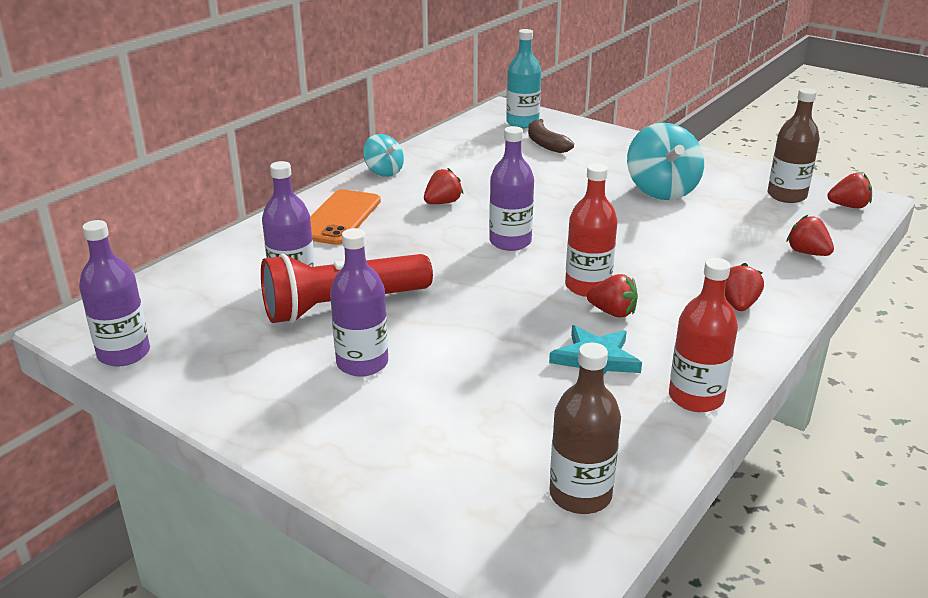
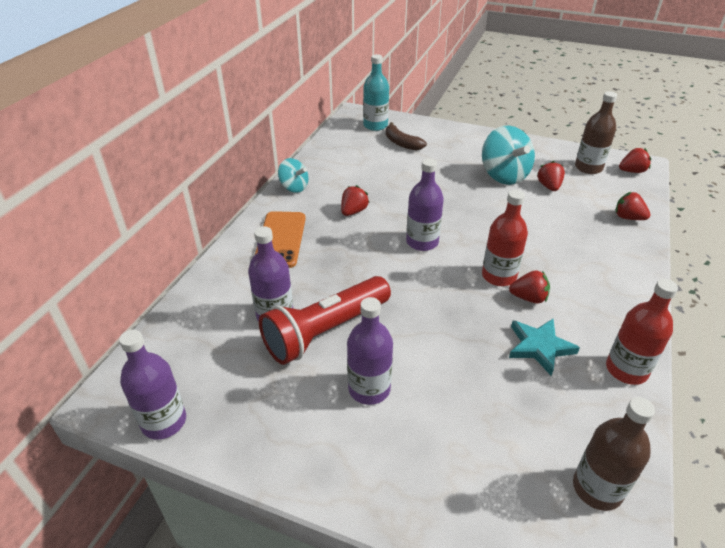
camera: 15 degrees left, 10 degrees up
(738, 304) = (609, 274): red strawberry -> red strawberry (549, 186)

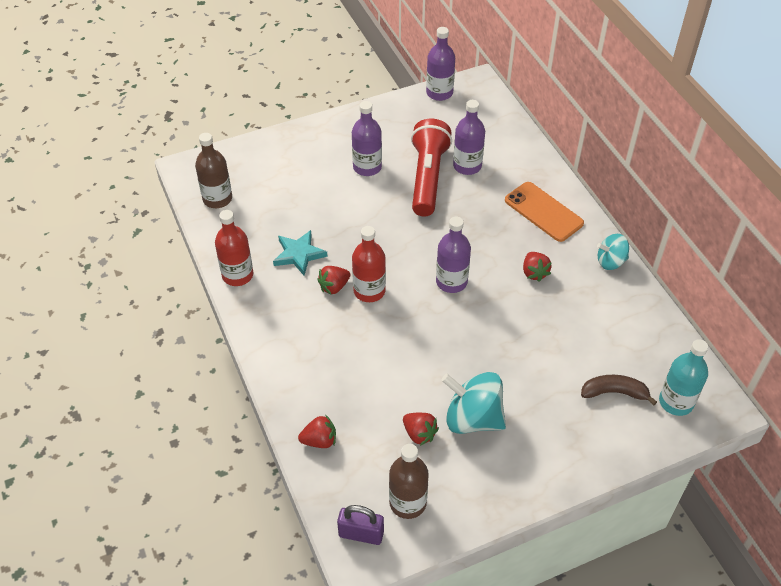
camera: 135 degrees right, 10 degrees up
(632, 171) = (361, 534): red strawberry -> purple padlock

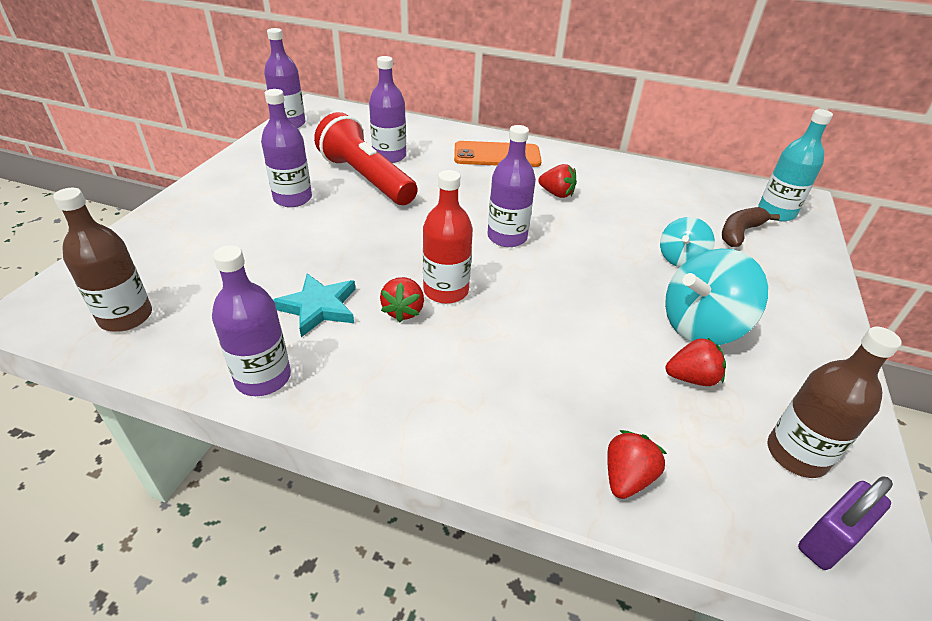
camera: 50 degrees left, 10 degrees down
(237, 275) = (263, 377): red bottle -> purple bottle
(610, 261) = (591, 159): turquoise spinning top -> turquoise spinning top (680, 259)

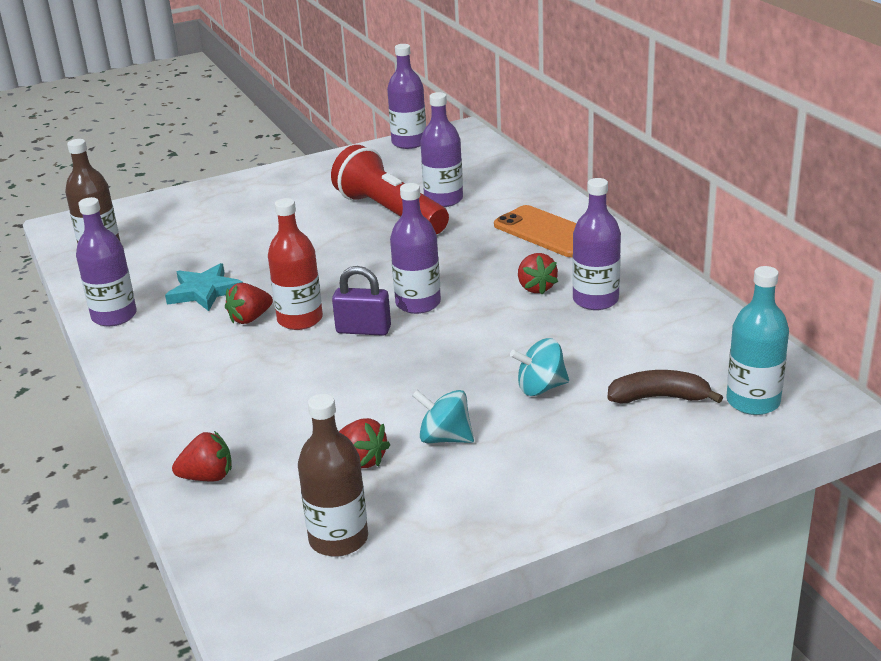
camera: 50 degrees right, 10 degrees down
(292, 198) = (308, 209): purple bottle -> purple bottle (595, 300)
(366, 178) = (390, 213): red flashlight -> red flashlight turned 45 degrees counterclockwise
(701, 326) = (445, 438): turquoise spinning top -> turquoise spinning top, size x0.59
(828, 540) = (260, 581): purple padlock -> purple padlock (363, 330)

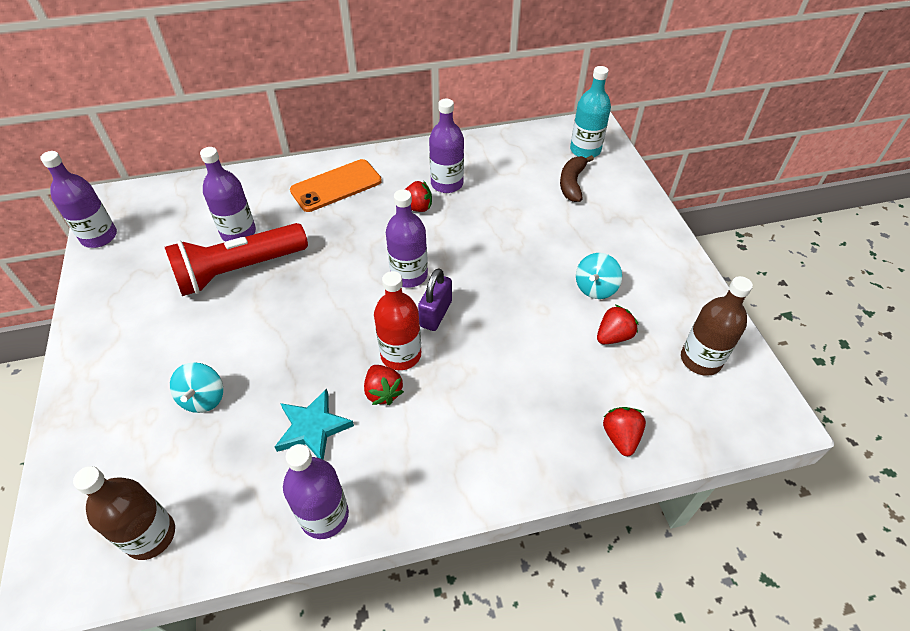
camera: 80 degrees left, 20 degrees up
(540, 388) = (547, 231): turquoise spinning top -> turquoise spinning top (203, 398)

